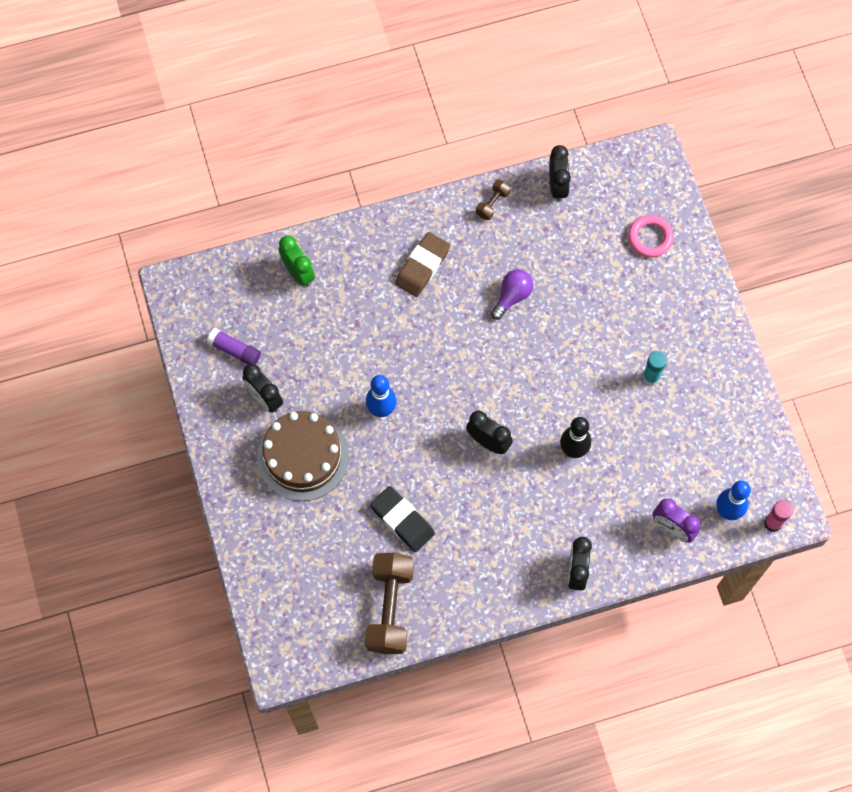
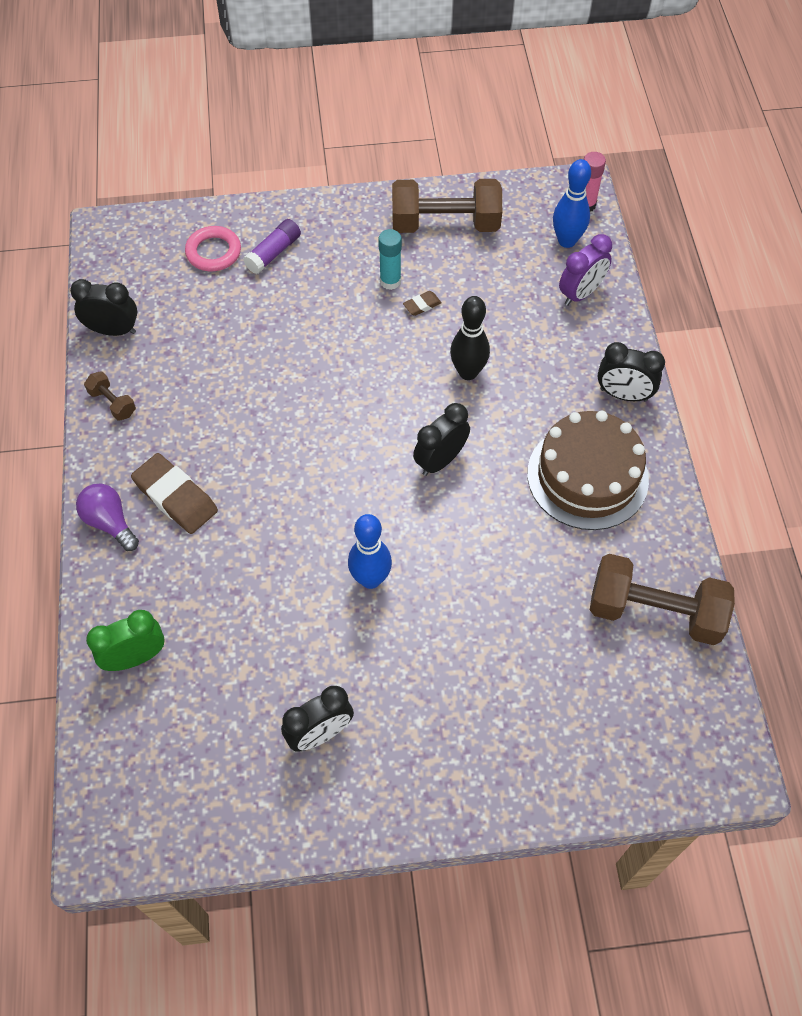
camera: 80 degrees left, 10 degrees down
(235, 350) = (234, 767): purple glue stick -> purple glue stick (273, 253)
(303, 457) = (420, 693): brown cake -> brown cake (587, 476)
(402, 520) = (533, 577): black eraser -> none
(512, 296) = (248, 402): purple light bulb -> purple light bulb (110, 522)
(632, 405) = (422, 305): none -> brown eraser
(722, 410) = (445, 224): none -> brown dumbbell

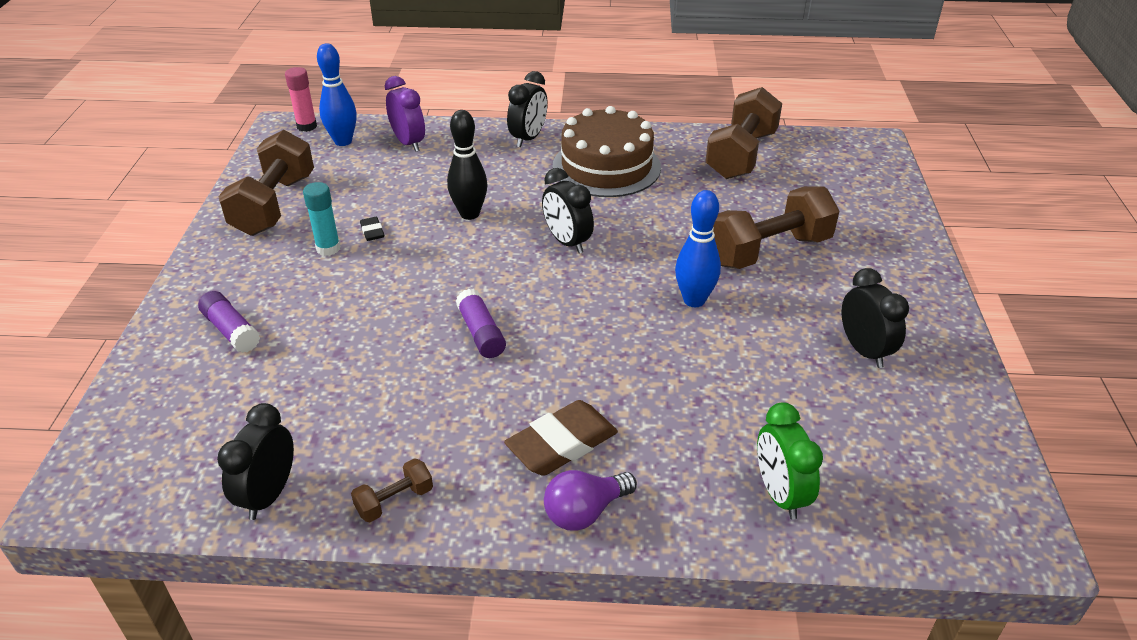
camera: 80 degrees left, 20 degrees down
(213, 252) = (194, 383): pink ring -> none
(296, 417) = (481, 333): none -> purple glue stick
(422, 305) = (372, 231): brown eraser -> black eraser
(466, 645) = (768, 250): none -> brown dumbbell

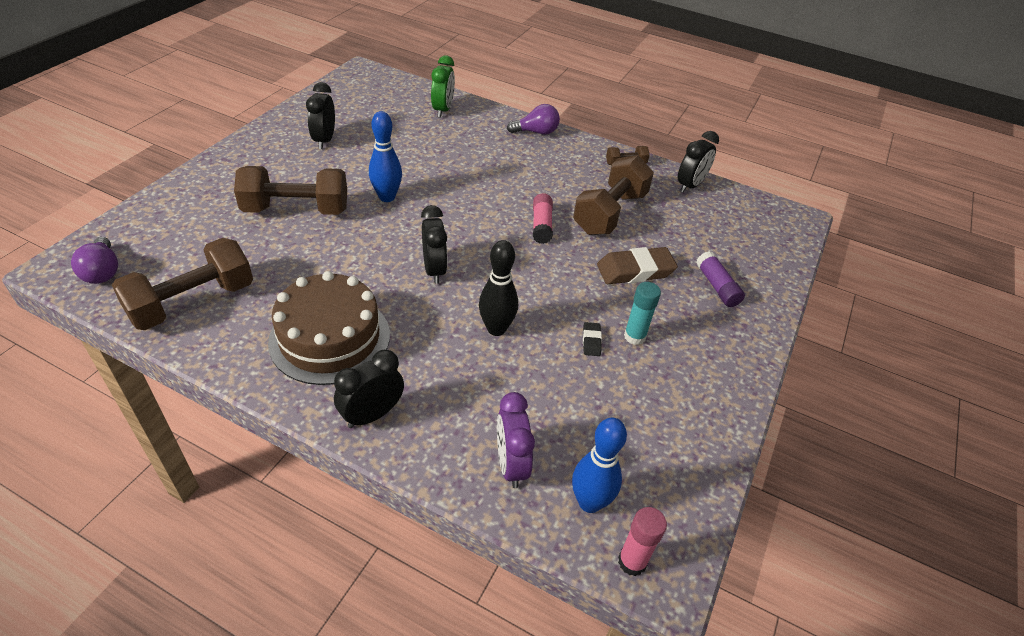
camera: 160 degrees left, 5 degrees up
(274, 205) = (681, 413): brown dumbbell -> brown dumbbell (610, 213)
(481, 333) = (541, 225): purple glue stick -> pink glue stick
(562, 444) = (529, 157): brown eraser -> brown eraser (635, 270)
(840, 151) = (102, 271): none -> purple light bulb

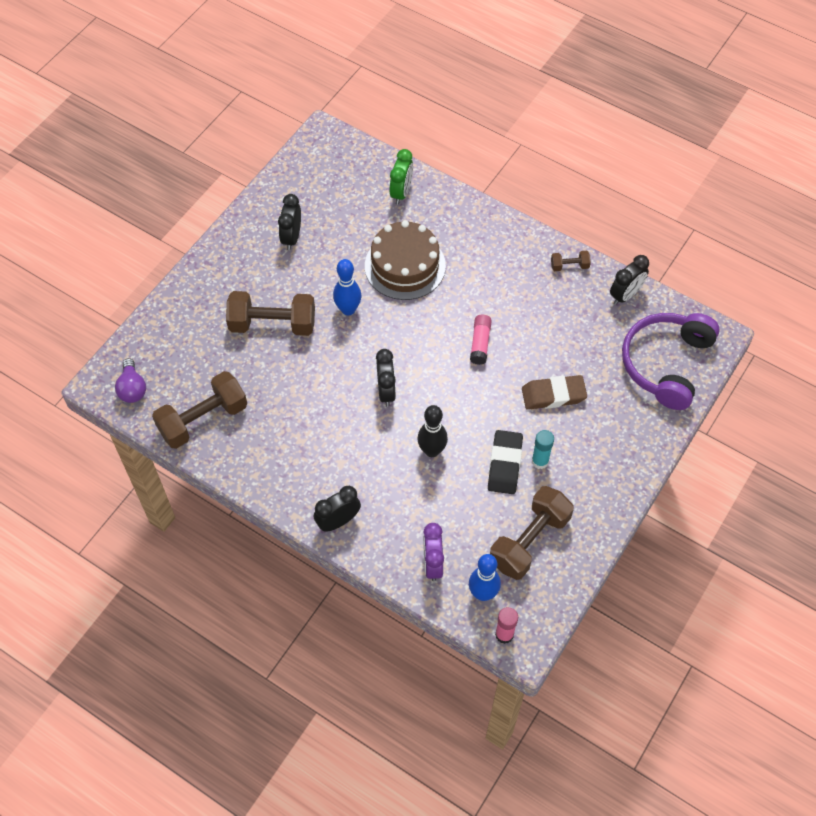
camera: 10 degrees right, 15 degrees up
(330, 338) = (306, 455): brown cake -> brown cake (405, 266)
(536, 132) = (489, 223): purple light bulb -> none
(591, 341) = (505, 464): black eraser -> black eraser, size x2.14
(610, 213) = (543, 329): brown dumbbell -> brown dumbbell (529, 541)
(717, 286) = (620, 413): purple glue stick -> none
(752, 241) = (666, 364): none -> purple headphones

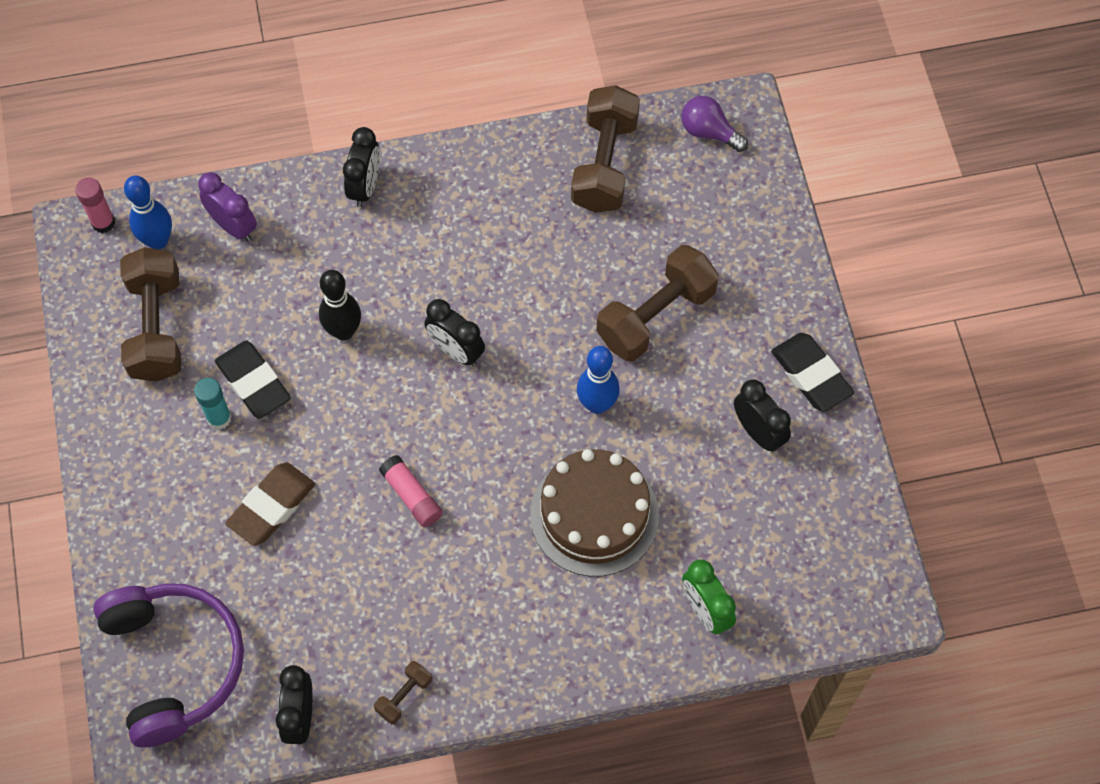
camera: 135 degrees right, 5 degrees up
(238, 240) = (811, 375): none -> black eraser

